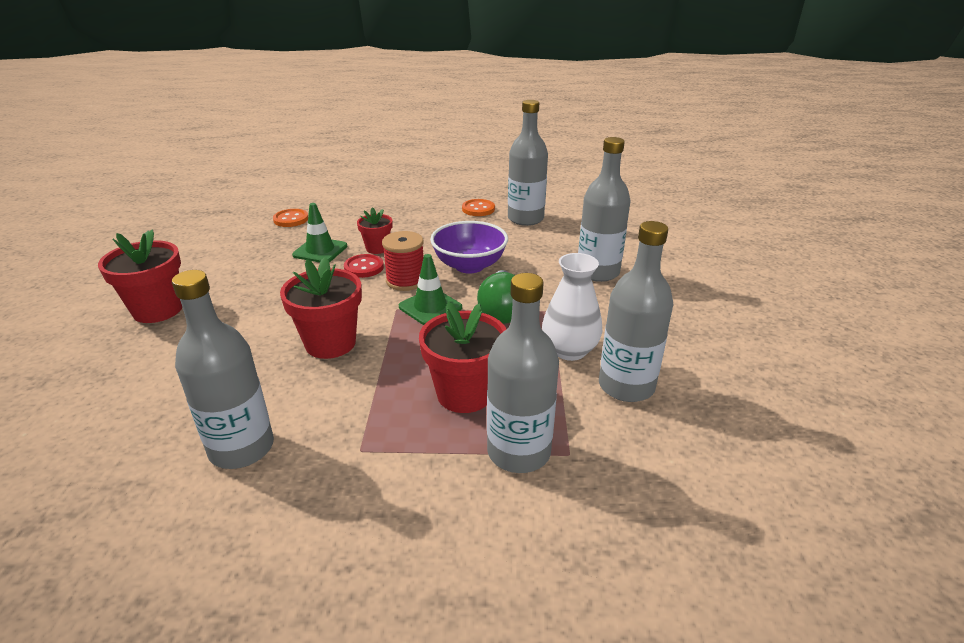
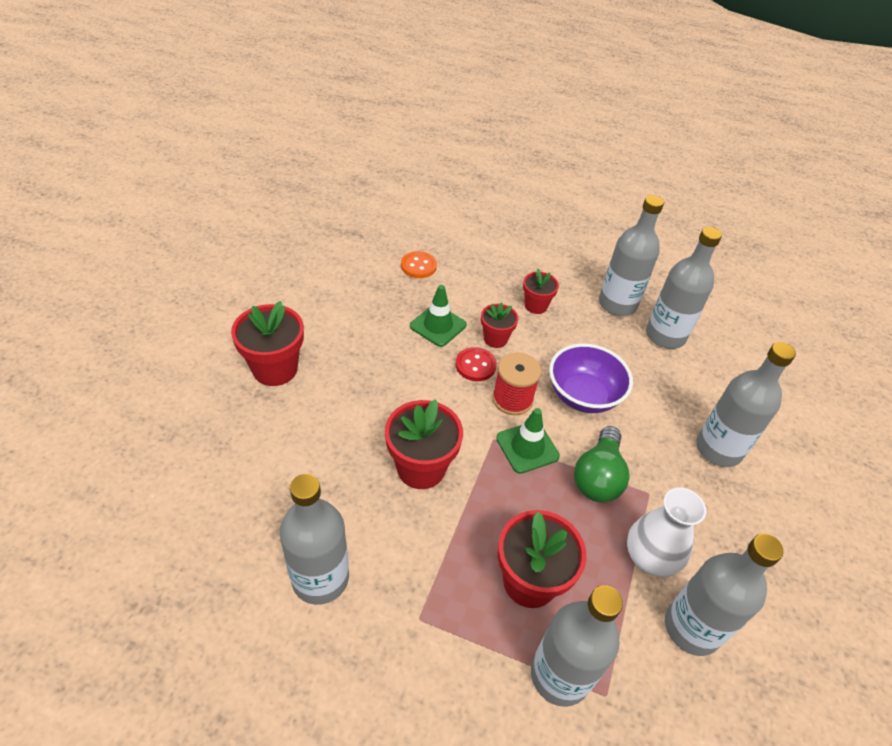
camera: 15 degrees right, 15 degrees up
(407, 223) = (535, 306): none -> red flower pot
(478, 209) = (617, 304): orange button -> grey bottle

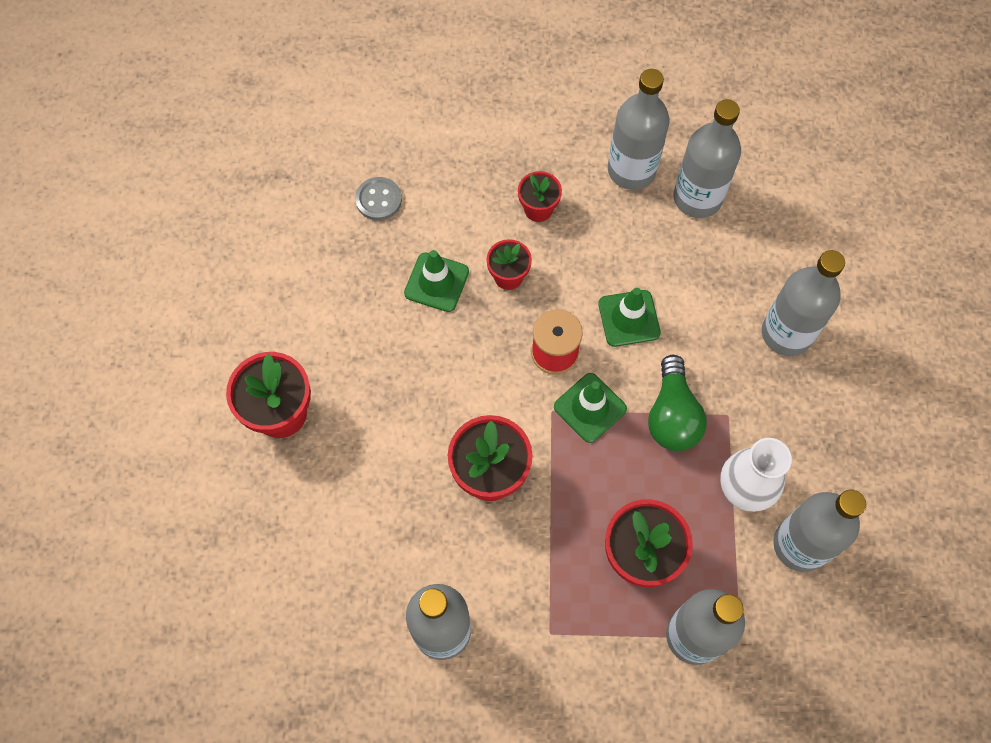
camera: 15 degrees left, 20 degrees up
(418, 266) = (378, 200): orange button -> grey button
(475, 365) = (499, 322): red button -> none
(583, 395) = (629, 318): purple bowl -> green traffic cone

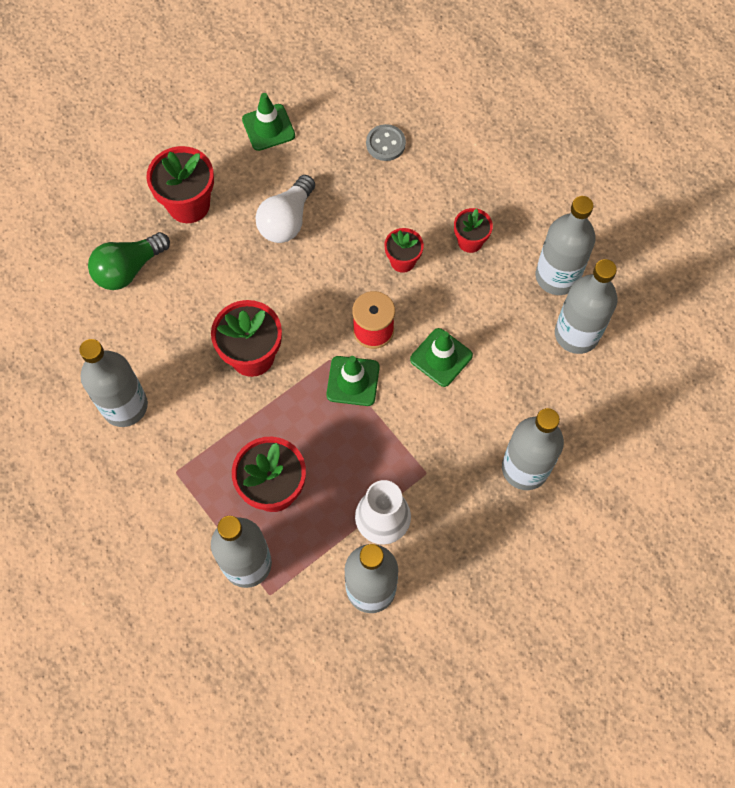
camera: 50 degrees right, 0 degrees up
(378, 340) = (287, 220): none -> white light bulb
(436, 282) = (358, 222): green traffic cone -> green traffic cone (268, 127)
(672, 415) = (393, 437): green light bulb -> green light bulb (128, 269)

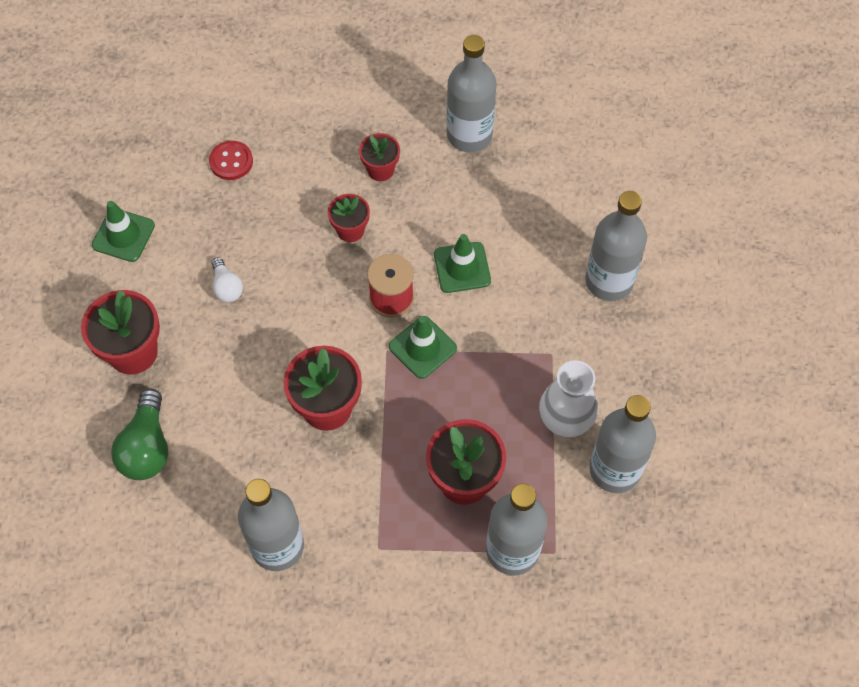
camera: 50 degrees left, 5 degrees down
(287, 220) = (227, 287): white light bulb -> white light bulb, size x0.58
(385, 144) = (231, 161): grey button -> red button
(576, 334) = (530, 160): grey bottle -> none

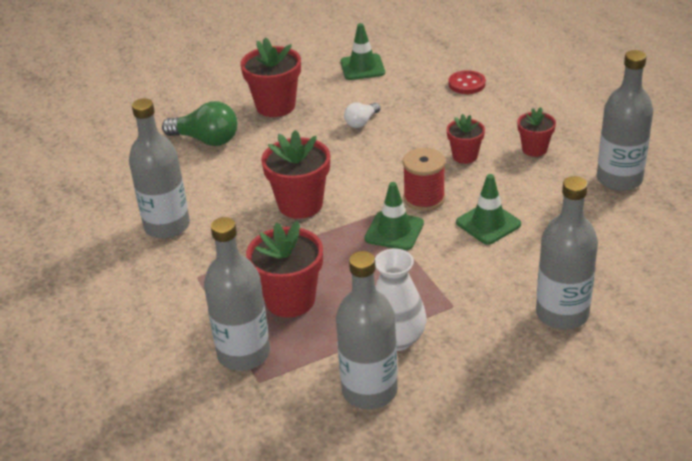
camera: 65 degrees right, 25 degrees down
(147, 447) = (206, 140): green light bulb -> green light bulb turned 135 degrees counterclockwise

